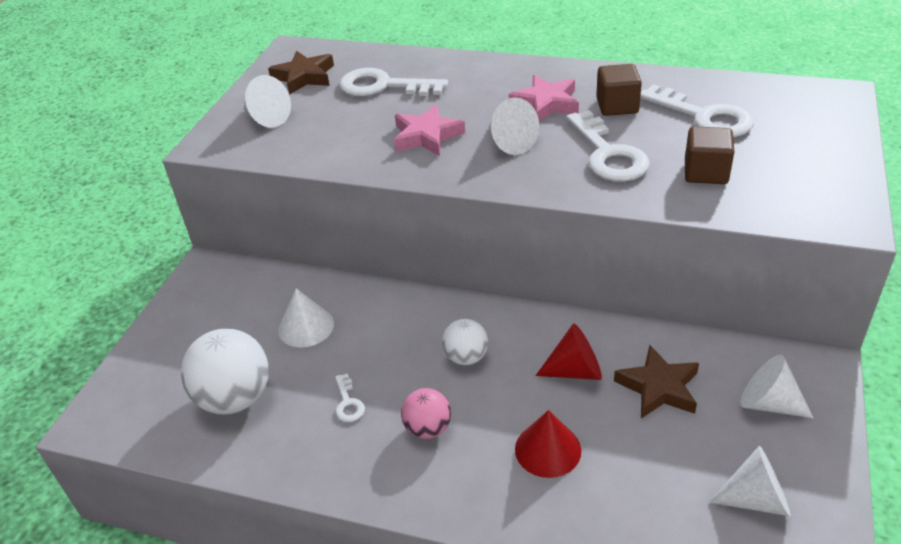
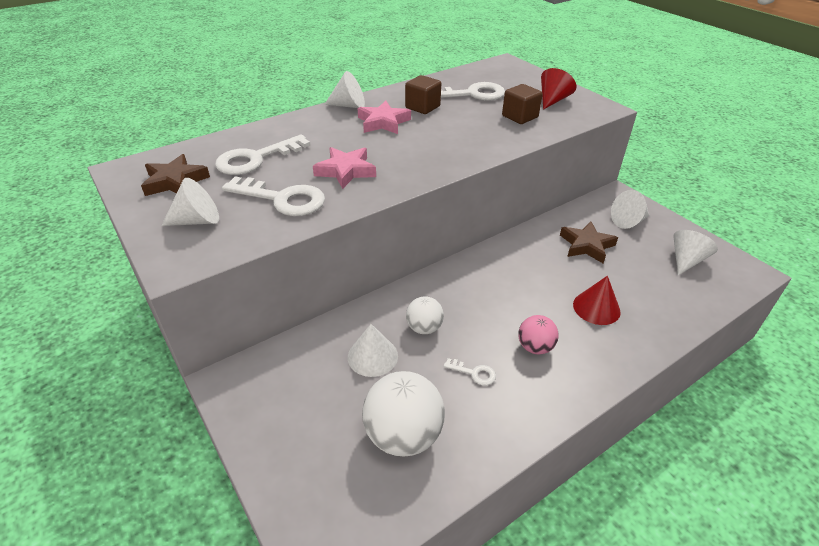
camera: 55 degrees left, 0 degrees up
(466, 357) = (490, 298): white ball -> white ball (424, 328)
(510, 143) = (403, 150): white cone -> white cone (349, 105)
(575, 370) = (545, 264): red cone -> red cone (553, 100)
(607, 154) = (463, 130): white key -> white key (282, 199)

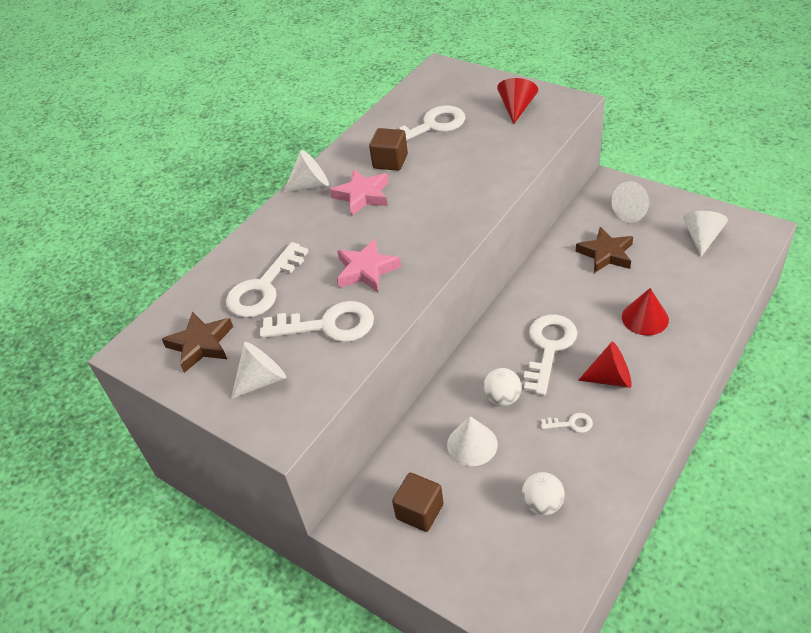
camera: 15 degrees left, 5 degrees up
(403, 435) = (542, 504): white ball -> white ball, size x0.56
(491, 302) = (549, 348): none -> white key
(520, 117) = (496, 142): brown cube -> brown cube (419, 511)
(535, 347) = (610, 378): pink ball -> red cone

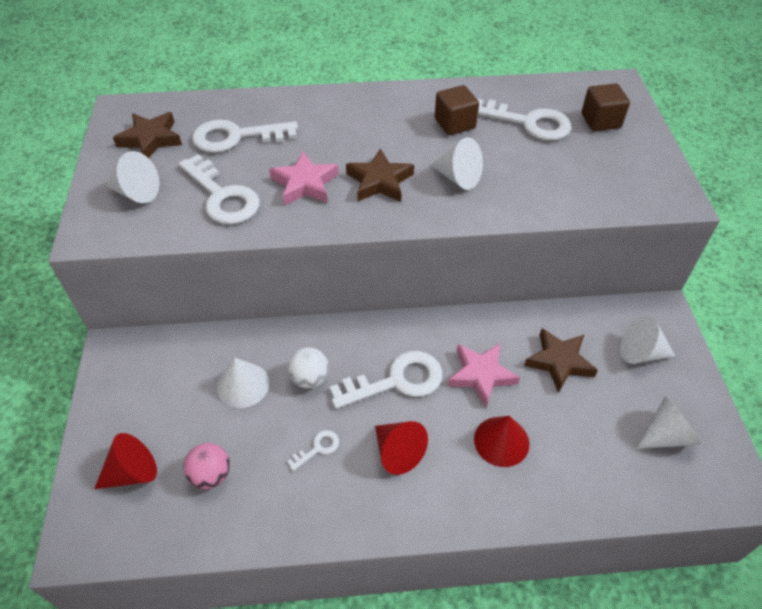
camera: 45 degrees right, 5 degrees up
(311, 185) = (378, 95): white cone -> white cone (458, 177)
(363, 195) = (394, 131): pink star -> pink star (481, 375)
(408, 228) = (380, 181): none -> brown star
(419, 511) = (150, 388): brown cube -> brown cube (600, 121)
(516, 108) = (621, 164): red cone -> red cone (132, 472)
(542, 504) = (211, 475): white ball -> pink ball
(571, 424) = (317, 448): white key -> white key turned 90 degrees counterclockwise

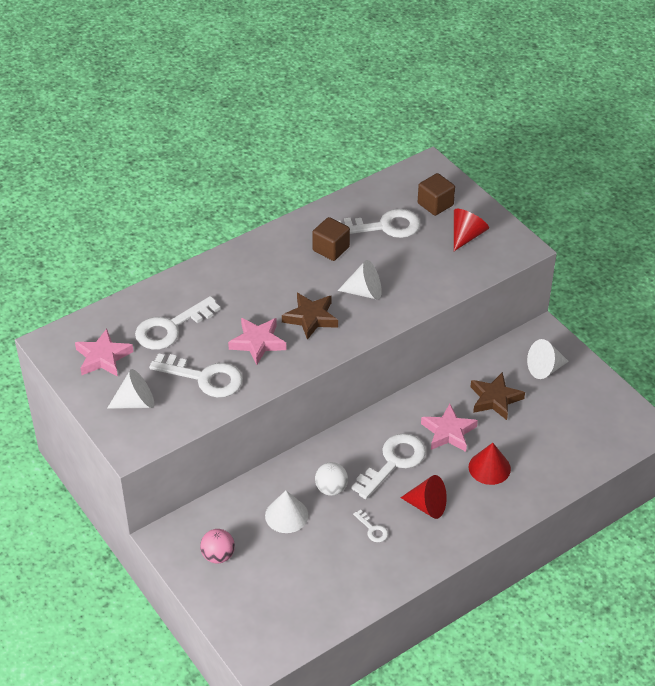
camera: 30 degrees left, 5 degrees down
(132, 472) = (257, 604): red cone -> red cone (466, 236)
(150, 139) = (103, 357): brown star -> pink star
(211, 475) = (313, 579): pink ball -> pink ball (218, 556)
(317, 448) = (372, 529): white key -> white key turned 120 degrees clockwise
(666, 435) = (589, 416): white cone -> none

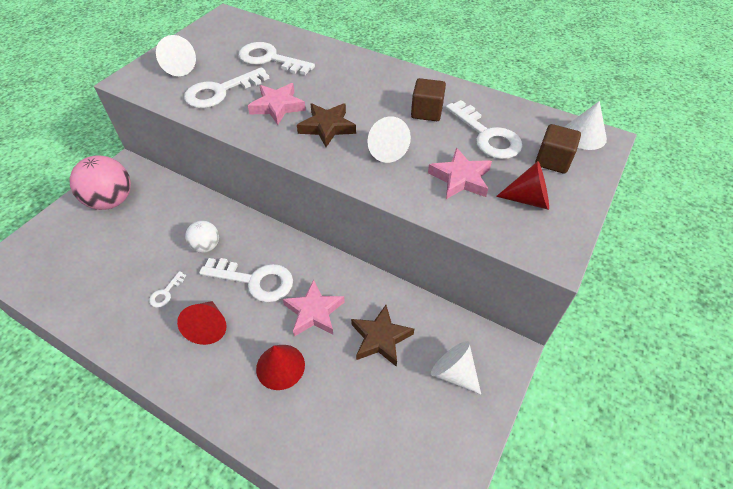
camera: 65 degrees right, 5 degrees up
(103, 357) = (221, 40): pink star -> pink star (460, 178)
(204, 378) = (220, 91): white key -> white key turned 60 degrees clockwise
(218, 556) = (111, 201): pink ball -> pink ball, size x1.77
(286, 515) = (166, 227): white cone -> white cone (584, 135)

